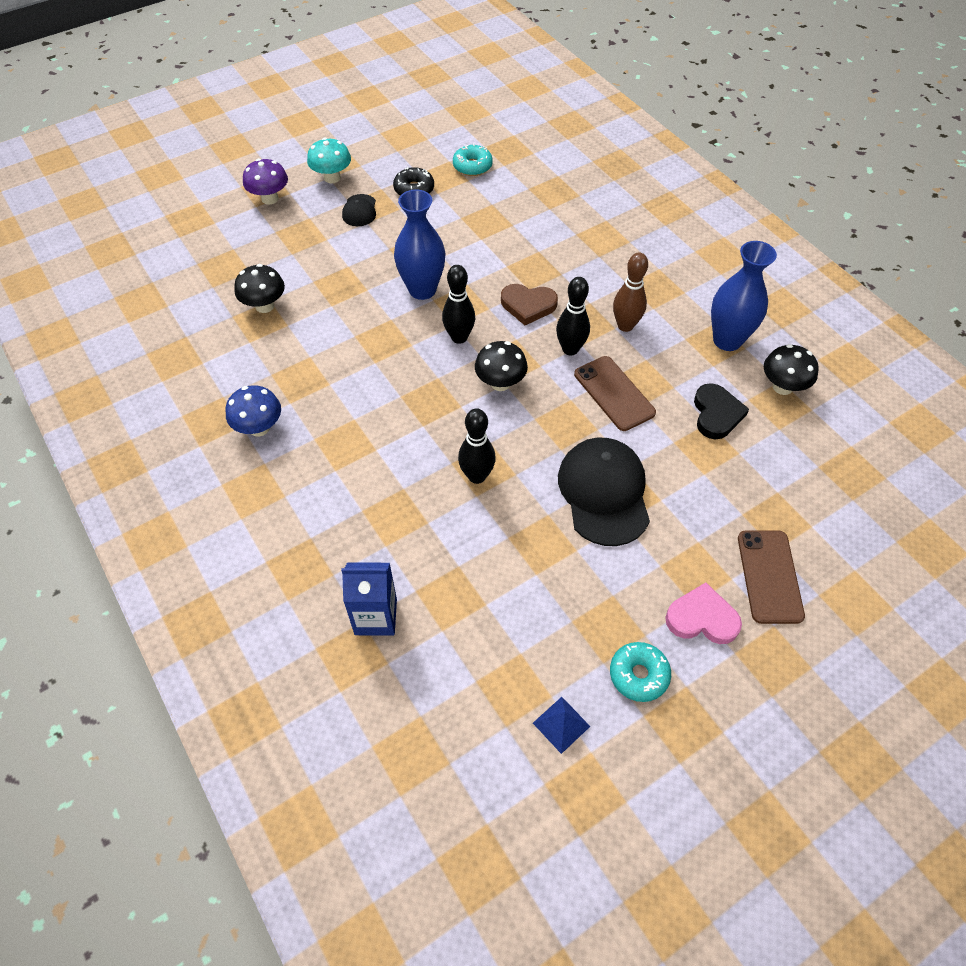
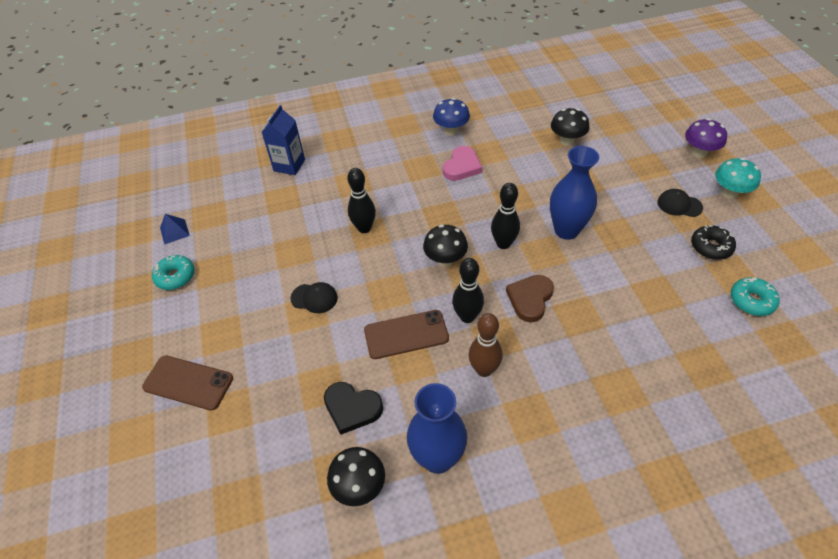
camera: 110 degrees right, 5 degrees down
(604, 493) = (314, 298): black cap -> black cap, size x0.49
(702, 618) = (187, 325): pink heart -> pink heart (462, 166)

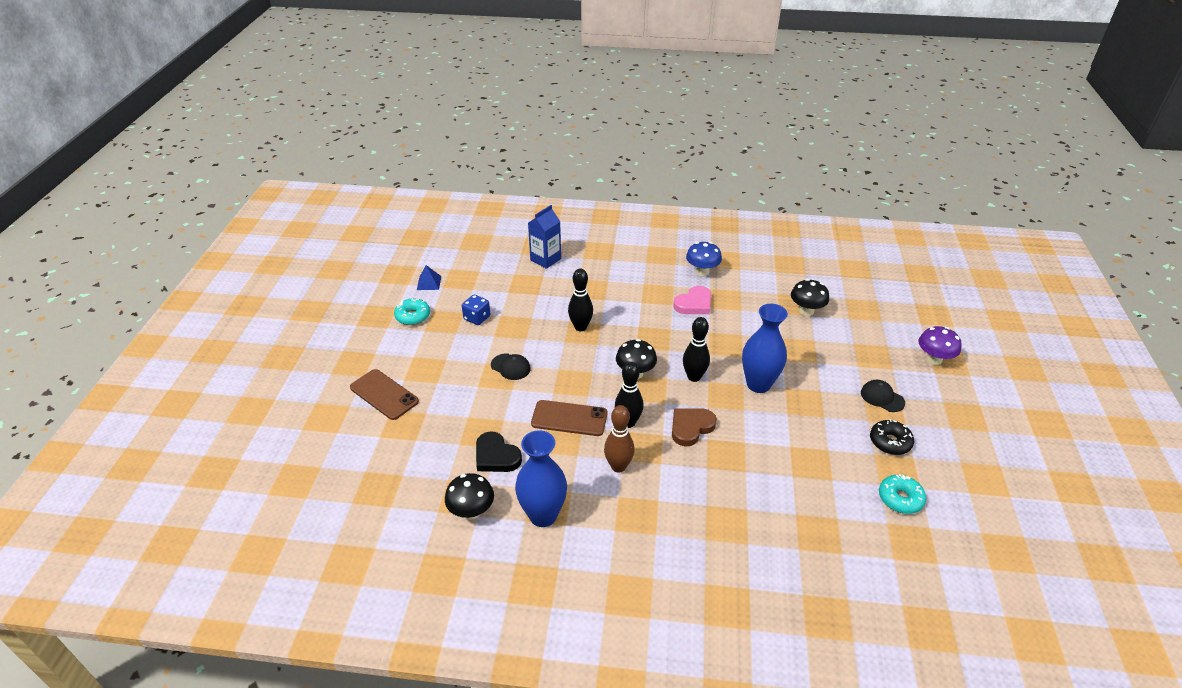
camera: 20 degrees right, 10 degrees down
(249, 254) = (477, 318): none -> blue dice
(729, 193) = (941, 403): turquoise mushroom -> none

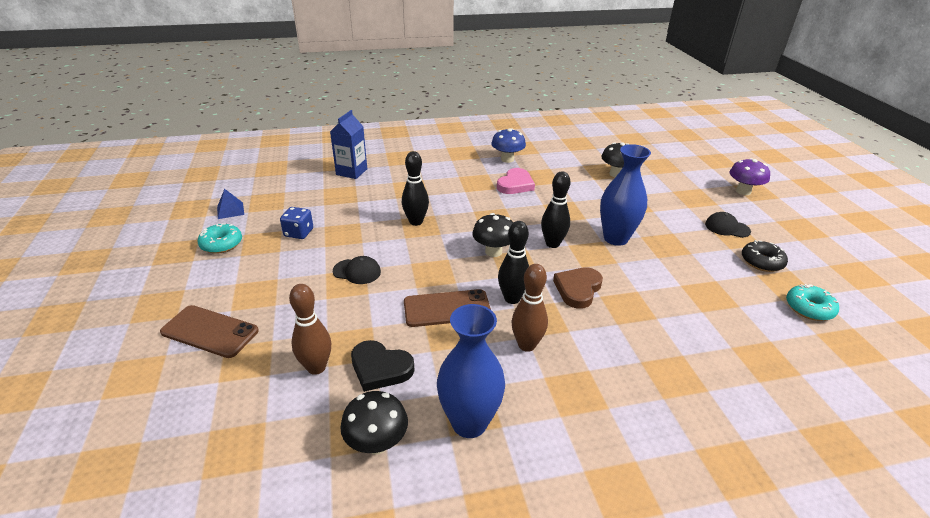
camera: 20 degrees left, 5 degrees down
(450, 443) = (316, 367): none -> brown bowling pin

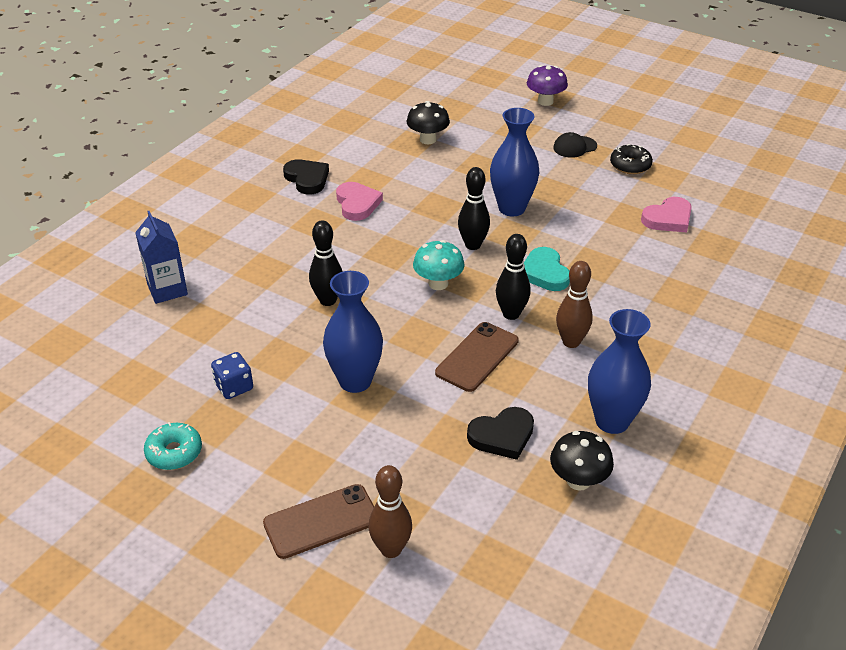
camera: 45 degrees left, 5 degrees up
(230, 210) = (110, 417): blue pyramid -> none
(316, 367) = (456, 473): brown bowling pin -> brown bowling pin (391, 549)
(357, 271) = (355, 381): black cap -> blue vase
(493, 251) = (438, 283): black mushroom -> turquoise mushroom
(507, 159) = (307, 179): blue mushroom -> black heart
(578, 289) = (544, 273): brown heart -> turquoise heart
(745, 315) = (668, 219): none -> pink heart
(809, 308) = (696, 187): turquoise donut -> none

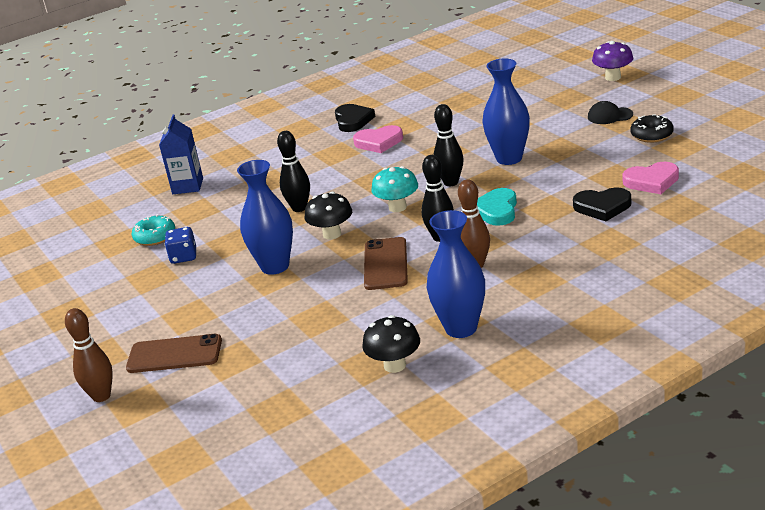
camera: 30 degrees right, 10 degrees down
(174, 452) = (110, 292): turquoise donut -> turquoise donut (155, 237)
(357, 204) = (379, 142): pink heart -> pink heart turned 75 degrees clockwise
(391, 549) = (209, 382): brown bowling pin -> brown bowling pin (101, 396)
(428, 139) = (478, 100): black mushroom -> black mushroom (332, 234)
(477, 357) = (385, 264): brown phone -> brown phone turned 60 degrees counterclockwise
(502, 436) = (358, 323): black heart -> black heart (602, 207)

